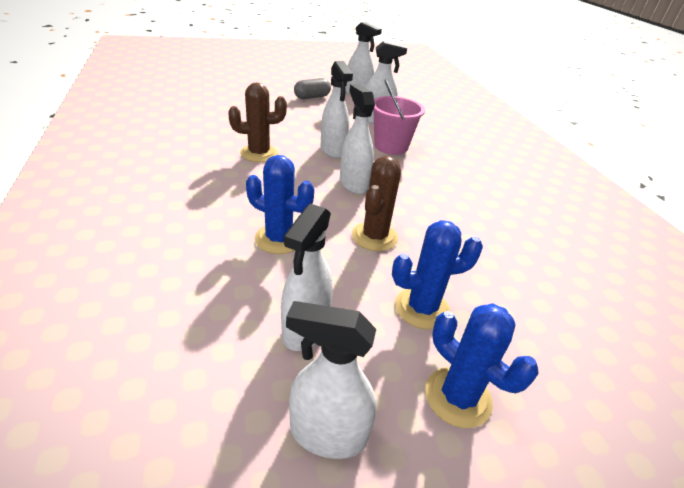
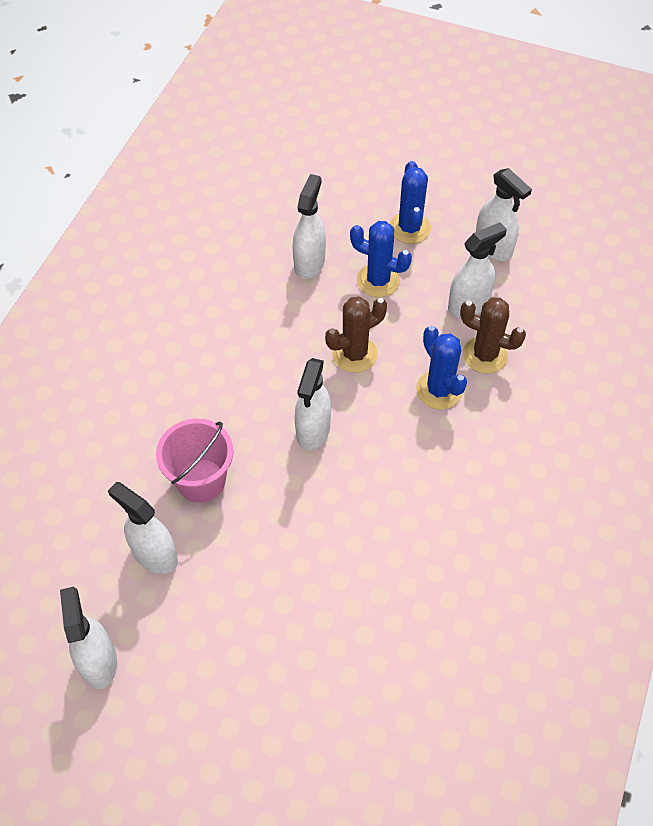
camera: 140 degrees left, 20 degrees up
(259, 153) = (381, 538): brown cactus -> brown cactus (485, 355)
(312, 97) = (190, 684): grey capsule -> none
(333, 150) = (284, 505): white spray bottle -> white spray bottle (309, 263)

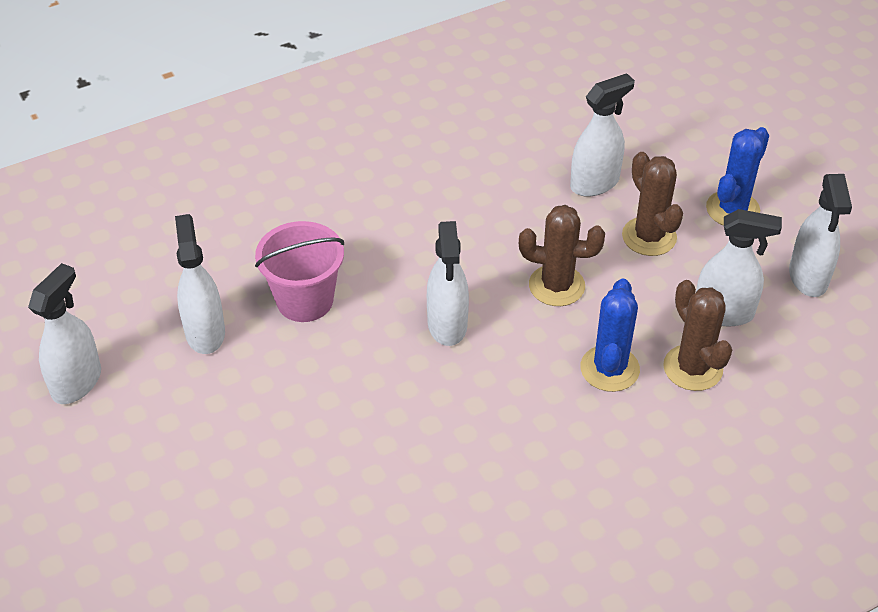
camera: 40 degrees right, 10 degrees down
(313, 431) = (447, 325): white spray bottle -> white spray bottle turned 60 degrees counterclockwise
(378, 280) = (649, 237): blue cactus -> brown cactus

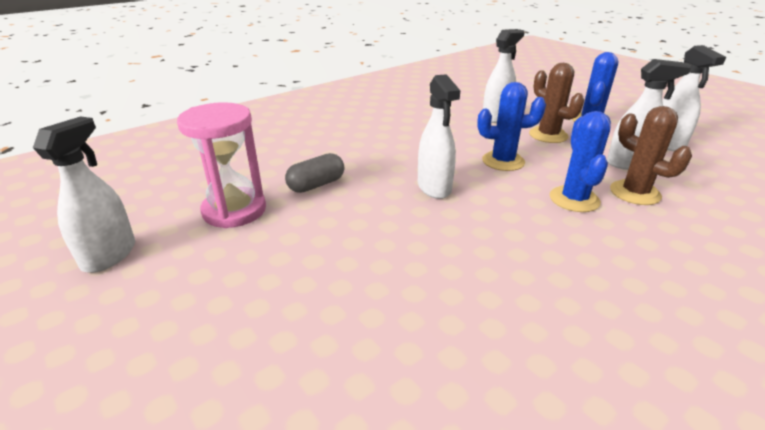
camera: 10 degrees left, 15 degrees down
(205, 332) = (234, 210): white spray bottle -> pink hourglass
(305, 300) = (316, 185): pink bucket -> grey capsule
(556, 286) = (503, 161): brown cactus -> blue cactus

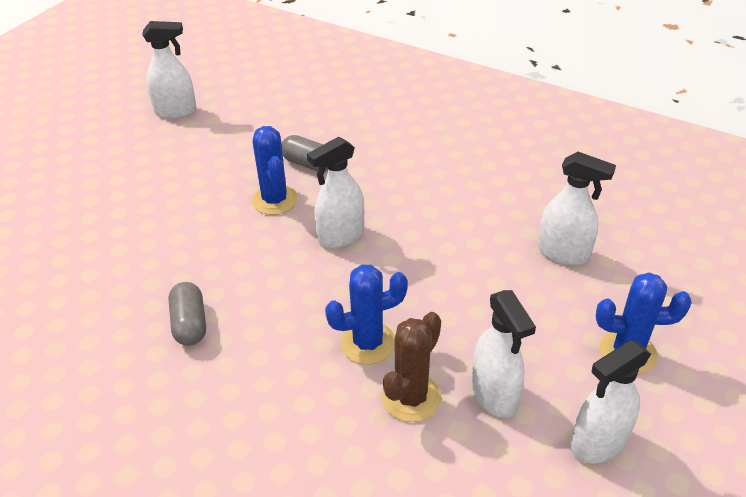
camera: 70 degrees right, 10 degrees up
(234, 210) = (249, 138): pink hourglass -> none
(503, 161) = (430, 277): blue cactus -> blue cactus (275, 200)
(532, 299) = (190, 324): none -> grey capsule
(548, 135) = (537, 309): brown cactus -> none

